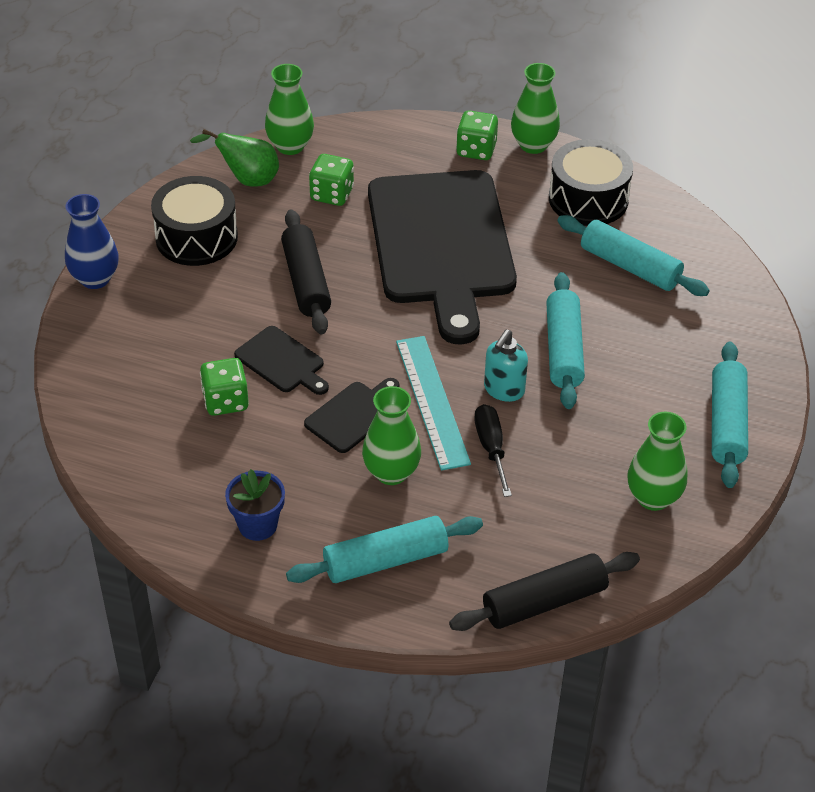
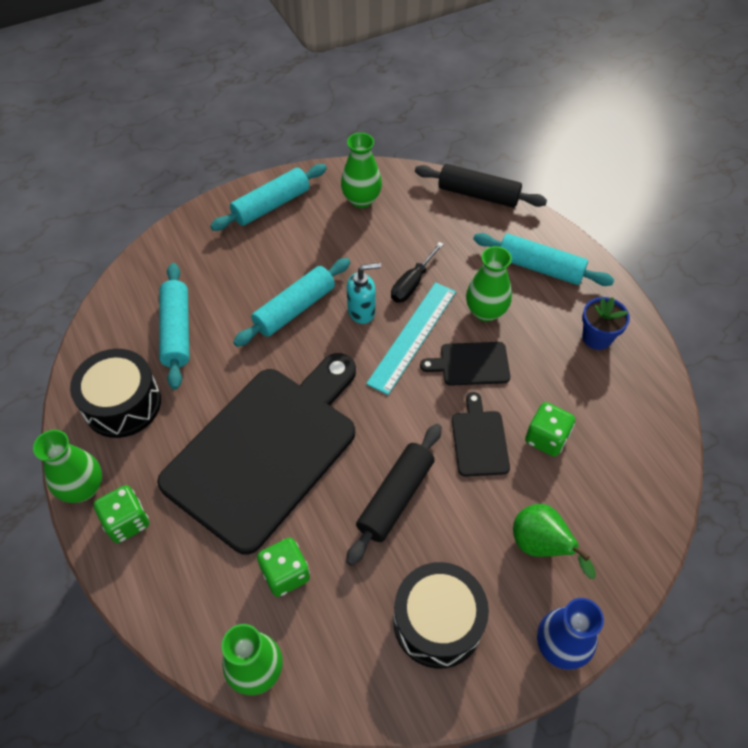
camera: 135 degrees left, 10 degrees up
(247, 180) = (334, 658): green pear -> green pear (541, 546)

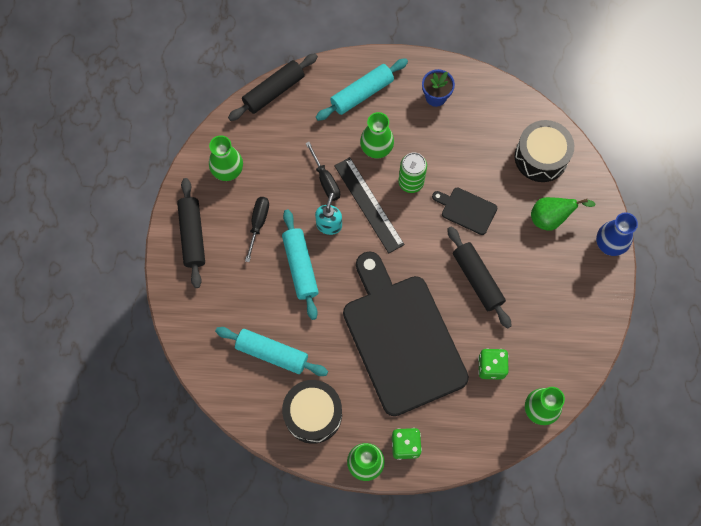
camera: 60 degrees left, 15 degrees up
(271, 205) = (192, 235): turquoise rolling pin -> black rolling pin
(320, 250) = (258, 223): none -> black screwdriver
(412, 336) = (368, 205): turquoise ruler -> black ruler
(437, 622) = (563, 299): black drum -> black drum (541, 157)
(470, 364) = (411, 182): black cutting board -> green can
(546, 438) = (487, 172): green dice -> none

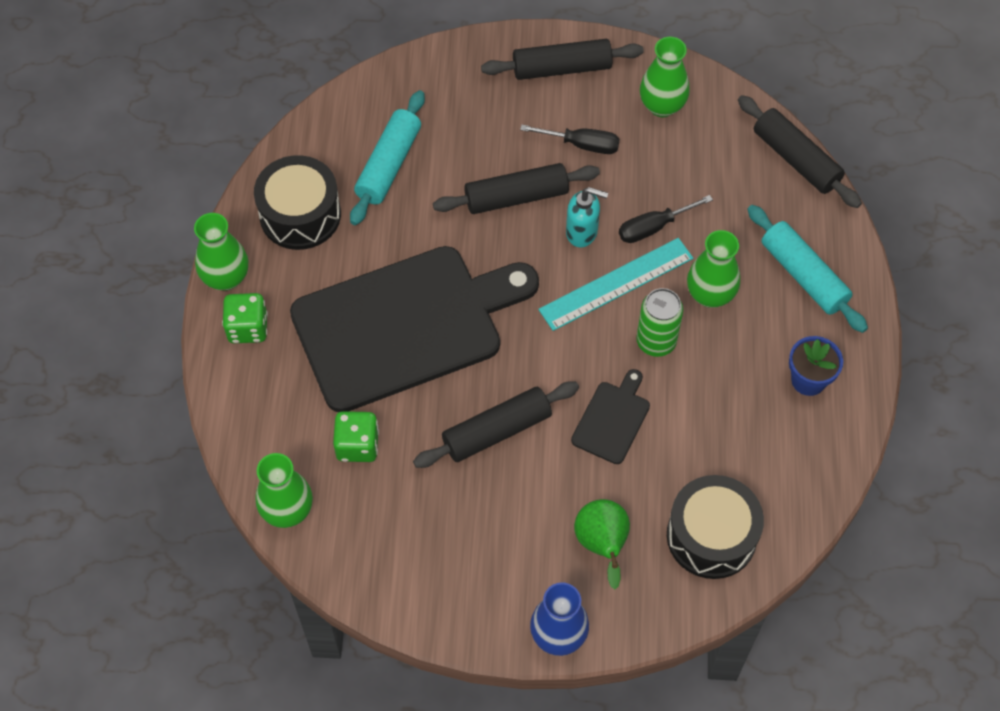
camera: 90 degrees right, 10 degrees down
(300, 267) = (516, 197): turquoise rolling pin -> black rolling pin
(368, 205) = (616, 284): black ruler -> turquoise ruler

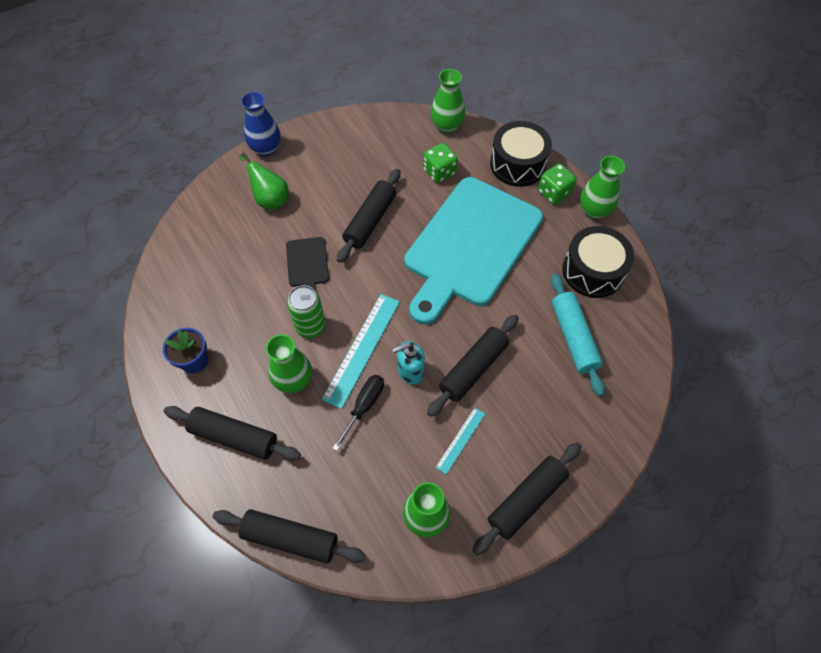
camera: 145 degrees right, 0 degrees up
(405, 325) = (470, 246): black cutting board -> turquoise cutting board
(581, 144) = (460, 440): black screwdriver -> turquoise ruler
(711, 536) = (210, 236): black drum -> black drum (517, 164)
(803, 275) = (234, 437): turquoise rolling pin -> black rolling pin

